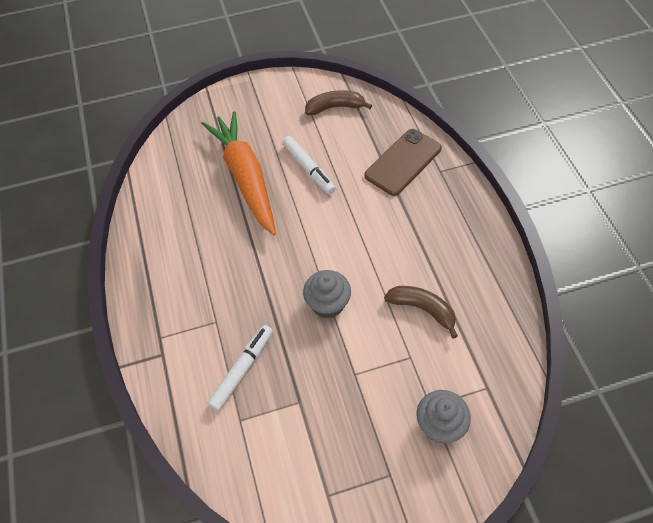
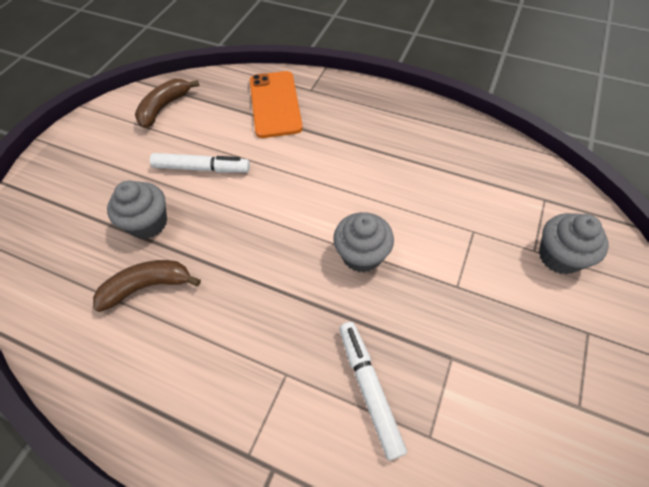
camera: 50 degrees left, 0 degrees up
(245, 178) = (148, 223): orange carrot -> grey cupcake
(403, 162) = (275, 104): brown phone -> orange phone
(422, 309) = (432, 189): brown banana -> brown banana (147, 286)

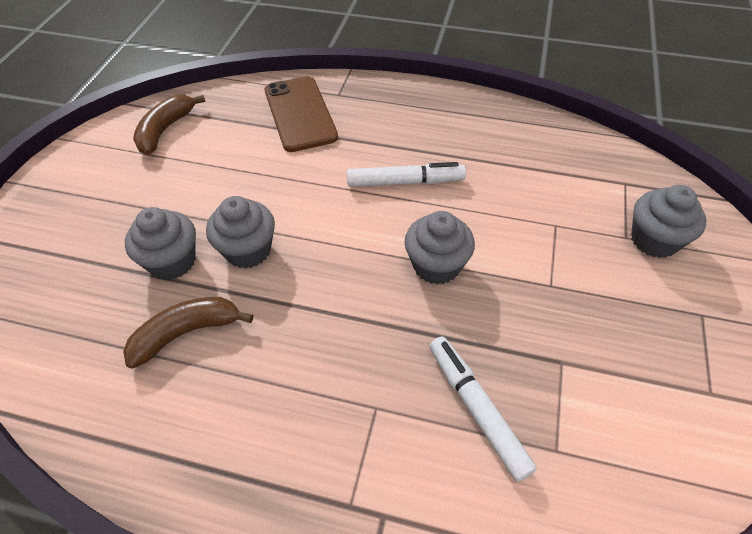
camera: 10 degrees left, 5 degrees down
(202, 168) = (226, 193): white marker -> white marker (405, 182)
(209, 221) = (248, 250): none -> grey cupcake
(275, 104) = (300, 114): orange phone -> brown phone

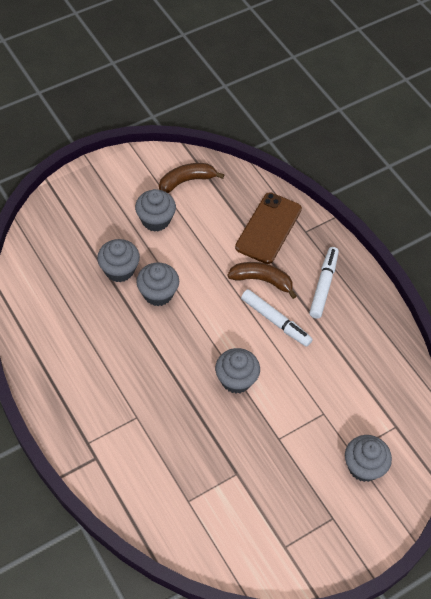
camera: 40 degrees right, 5 degrees up
(166, 184) = (155, 220): none -> grey cupcake
(186, 333) = (93, 313): brown banana -> brown banana (262, 280)
(477, 409) = (176, 456): white marker -> white marker (323, 285)

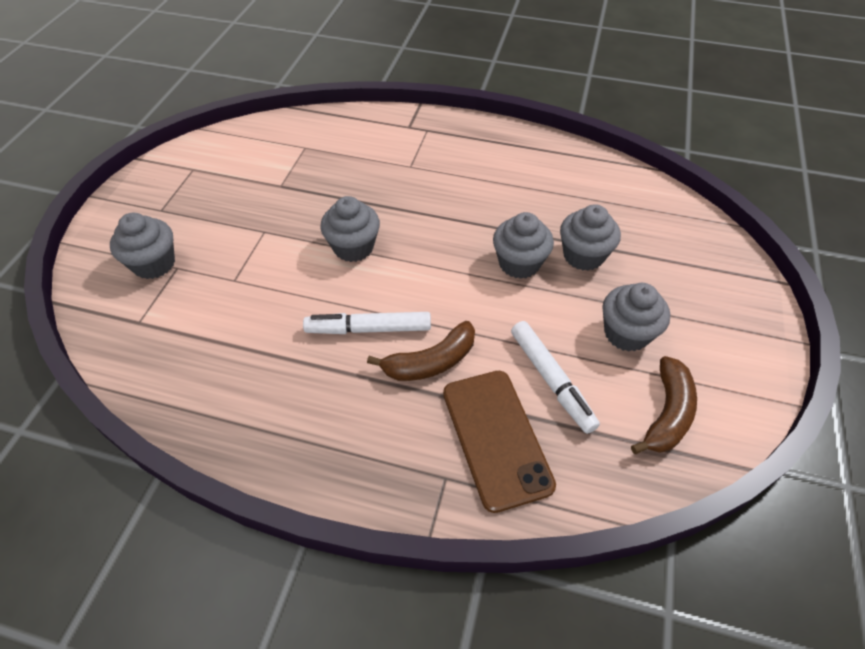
camera: 140 degrees right, 5 degrees down
(323, 285) = (350, 417): white marker -> white marker (551, 380)

